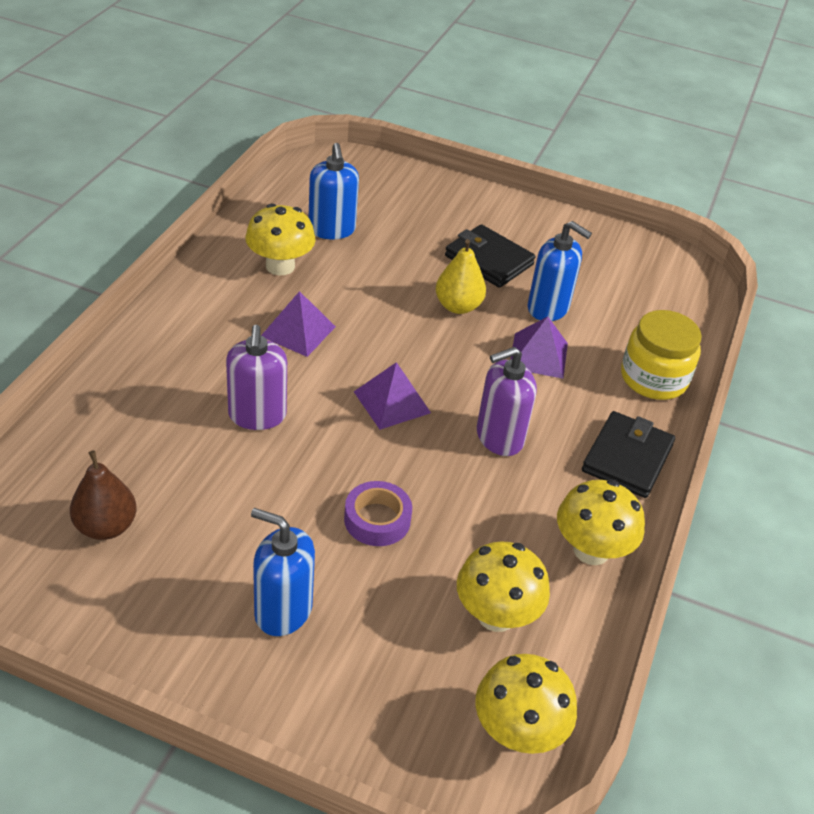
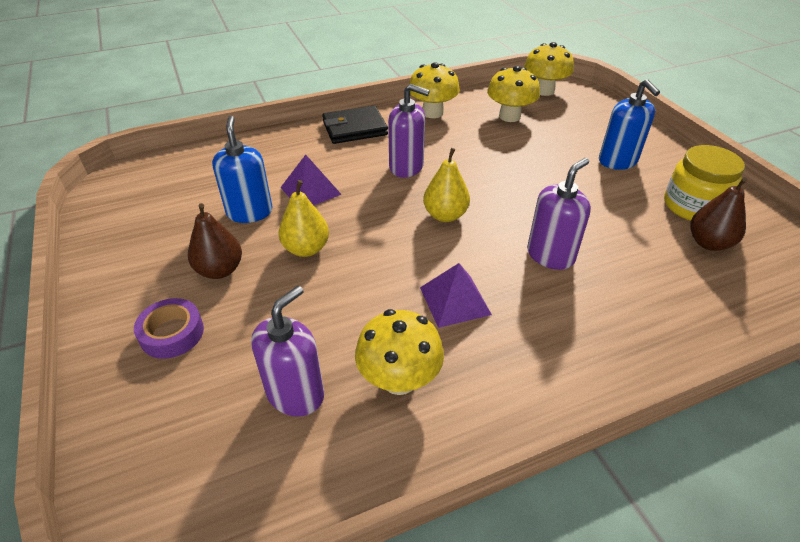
camera: 130 degrees left, 0 degrees up
(331, 230) = (295, 394): blue soap dispenser -> purple soap dispenser
(377, 519) = (527, 169): purple tape -> purple tape (172, 333)
(392, 402) = (445, 215): purple pyramid -> yellow pear
(489, 260) = (220, 270): black wallet -> brown pear
(653, 378) = (271, 147): yellow jar -> yellow jar (693, 206)

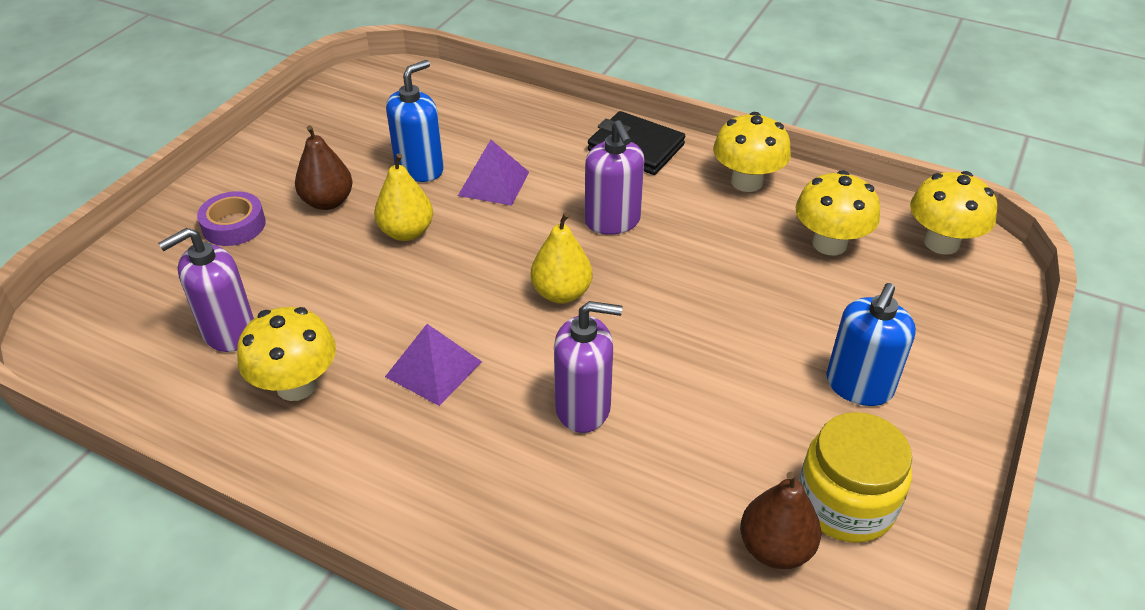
camera: 50 degrees right, 0 degrees up
(295, 394) = (228, 332): purple soap dispenser -> purple soap dispenser turned 150 degrees clockwise

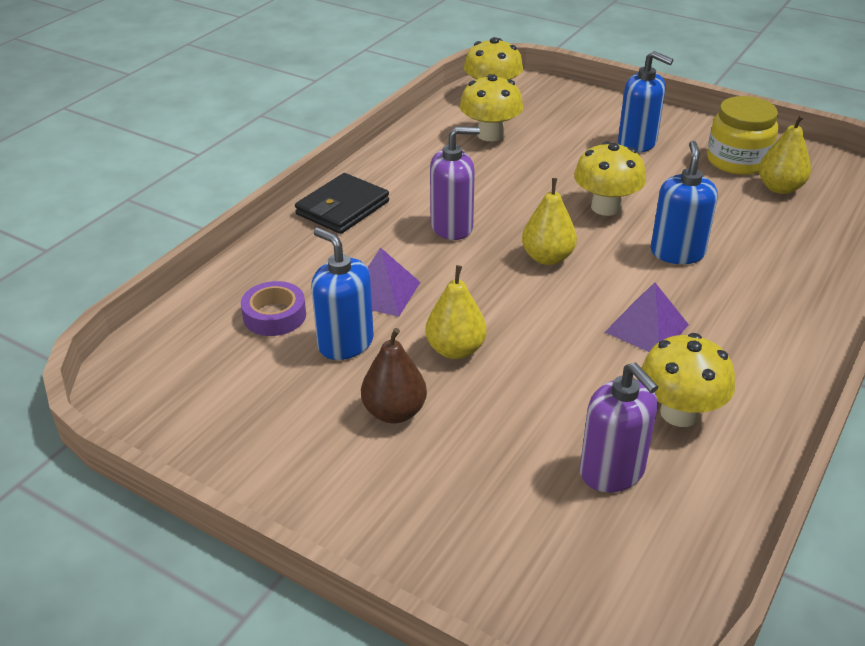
camera: 85 degrees left, 5 degrees down
(234, 225) = (429, 491): purple tape -> purple tape (274, 315)
(583, 407) = (677, 253): purple soap dispenser -> blue soap dispenser
(747, 182) = (406, 159): yellow mushroom -> yellow mushroom (606, 207)
(775, 548) = (779, 188): brown pear -> yellow pear

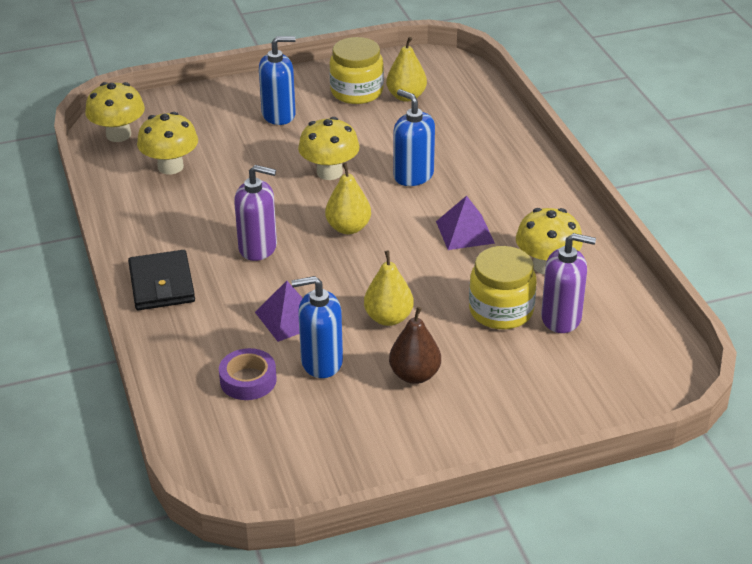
camera: 50 degrees left, 0 degrees up
(452, 227) = (258, 247): purple soap dispenser -> purple soap dispenser turned 75 degrees clockwise
(564, 418) = (501, 310): none -> yellow jar

